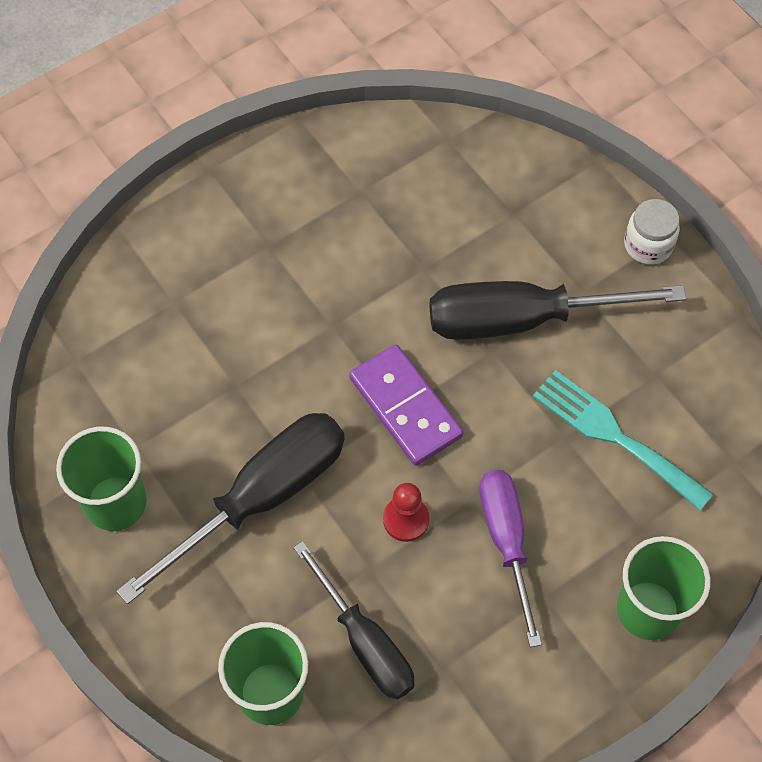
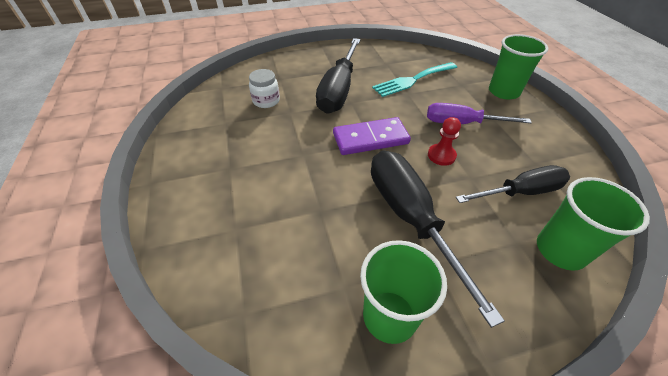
camera: 70 degrees left, 15 degrees down
(648, 245) = (322, 51): white jar -> white jar (266, 101)

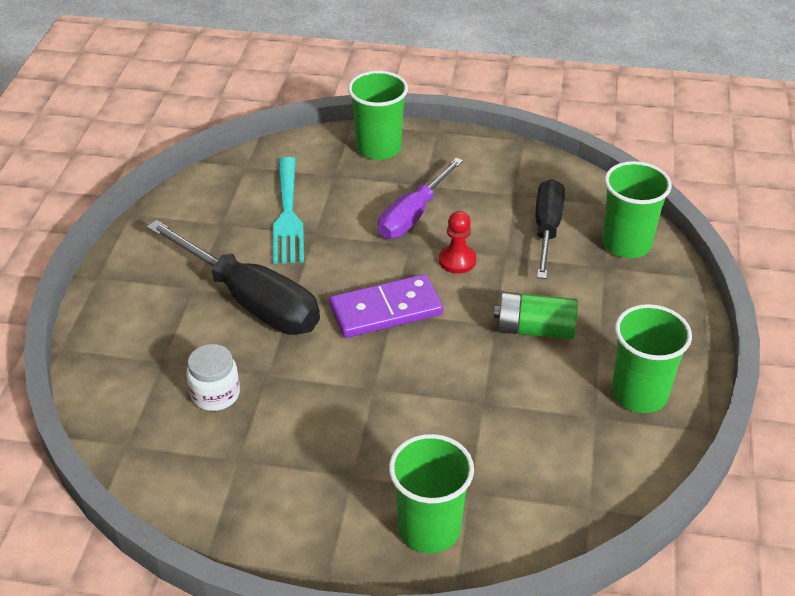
camera: 65 degrees left, 5 degrees down
(196, 218) = (429, 529): none -> green cup
(370, 138) = (386, 310): purple domino -> purple domino turned 60 degrees clockwise
(410, 218) = (534, 329): black screwdriver -> green battery

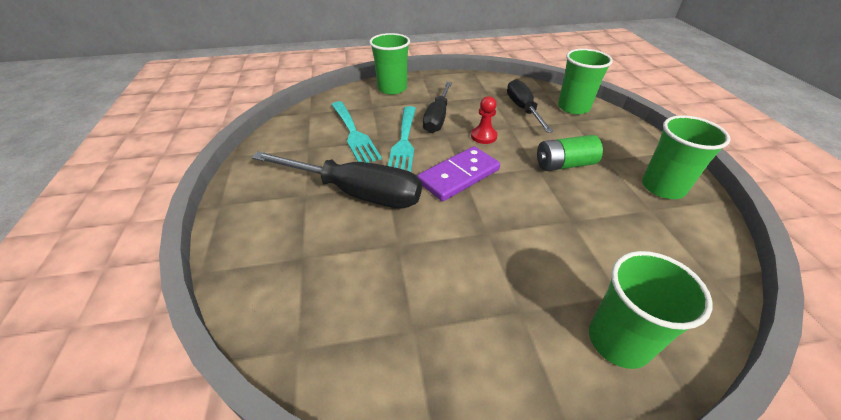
camera: 20 degrees left, 0 degrees up
(215, 394) = (362, 273): white jar -> none
(344, 245) = (404, 143): none -> turquoise fork
(413, 215) = (437, 118): purple screwdriver -> black screwdriver

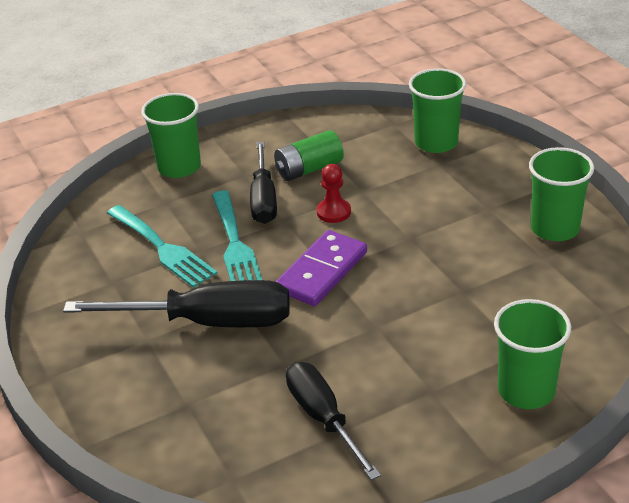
camera: 15 degrees left, 5 degrees down
(523, 109) = (371, 160): black screwdriver -> black screwdriver (323, 418)
(564, 164) = (441, 227): green battery -> green battery (309, 169)

